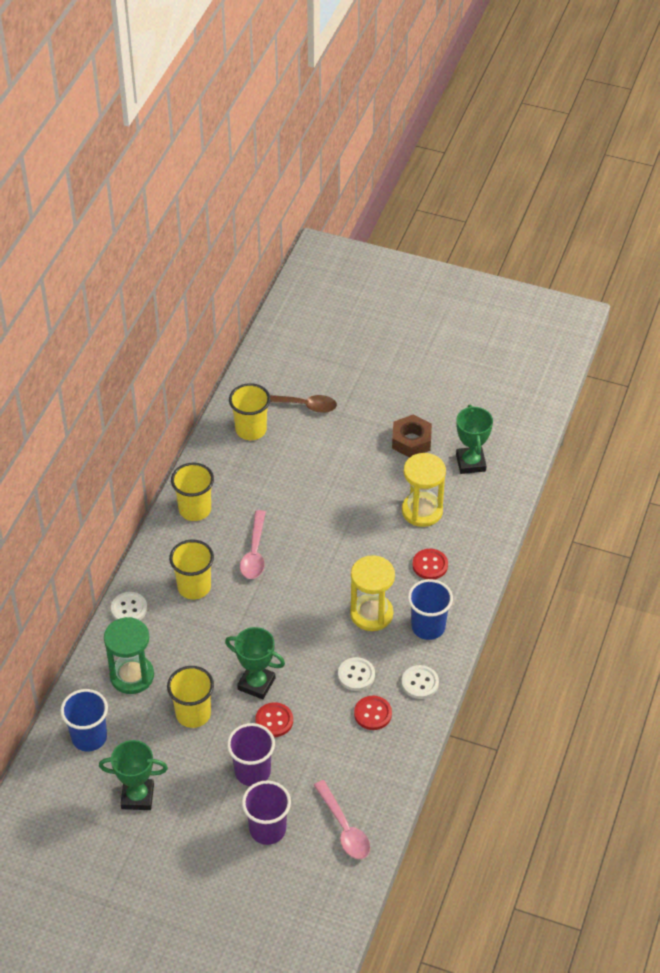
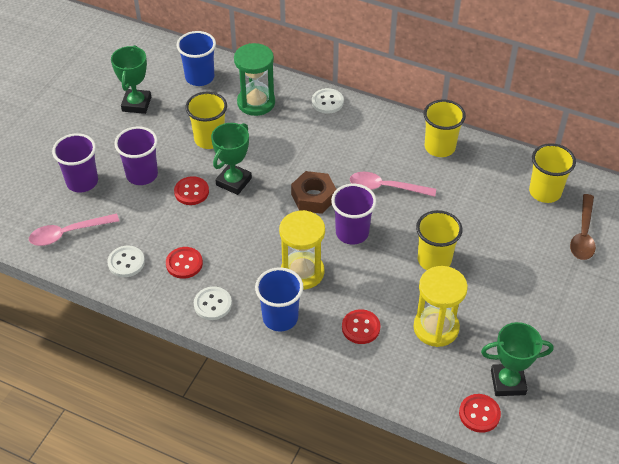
camera: 95 degrees right, 0 degrees up
(194, 587) = (347, 144): yellow cup -> yellow cup (434, 260)
(317, 577) = (352, 233): none -> purple cup
(356, 675) = (231, 254): white button -> white button (126, 262)
(411, 441) = (538, 328): brown nut -> brown nut (313, 197)
(505, 482) = (479, 414): none -> red button

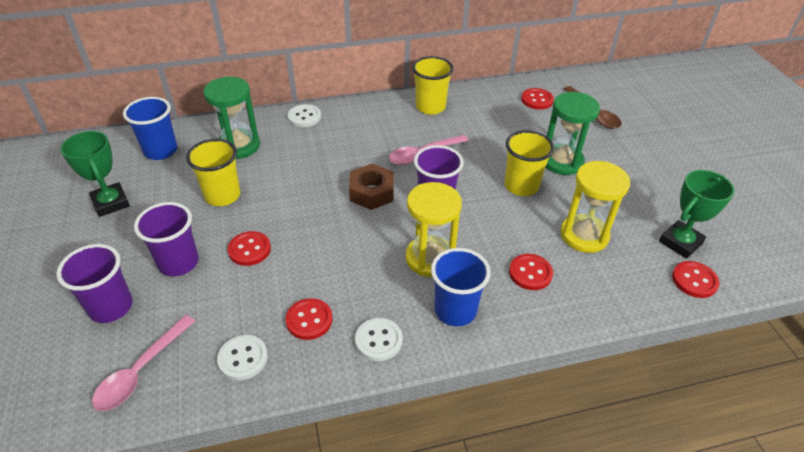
camera: 40 degrees left, 5 degrees down
(233, 182) = (284, 218): green trophy -> none
(495, 260) = (562, 161): none -> green hourglass
(545, 192) = (537, 100): yellow cup -> red button

